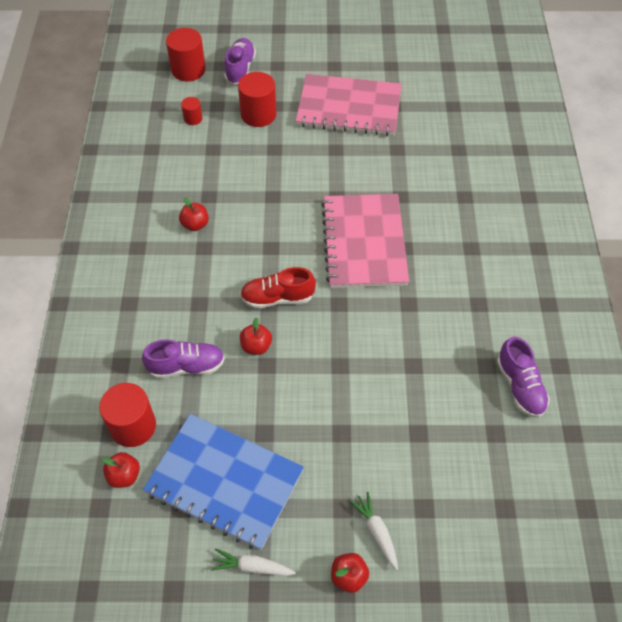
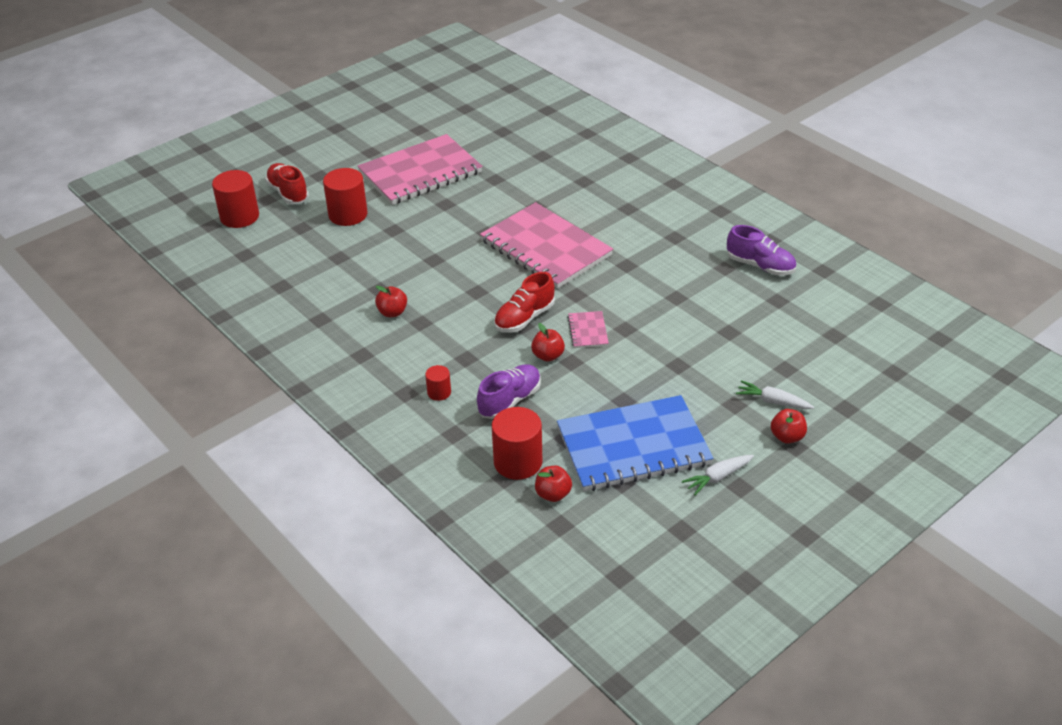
camera: 40 degrees left, 15 degrees down
(193, 118) = (291, 246): red cylinder -> red cylinder (439, 392)
(240, 69) = (288, 193): purple shoe -> red shoe
(310, 345) = (588, 331): none -> pink notebook

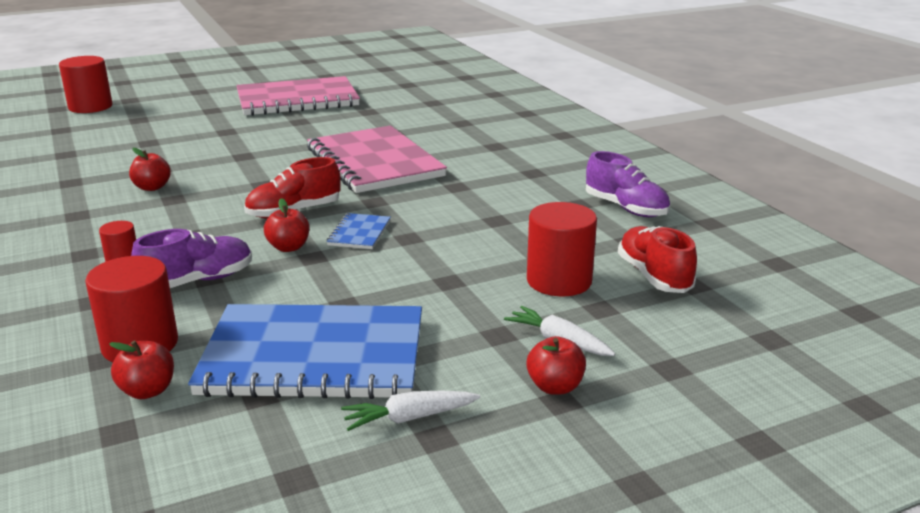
camera: 15 degrees right, 15 degrees down
(288, 193) = (155, 98): red shoe -> red shoe (654, 276)
(348, 215) = (194, 117): red cylinder -> red cylinder (559, 281)
(588, 331) = (359, 233): pink notebook -> blue notebook

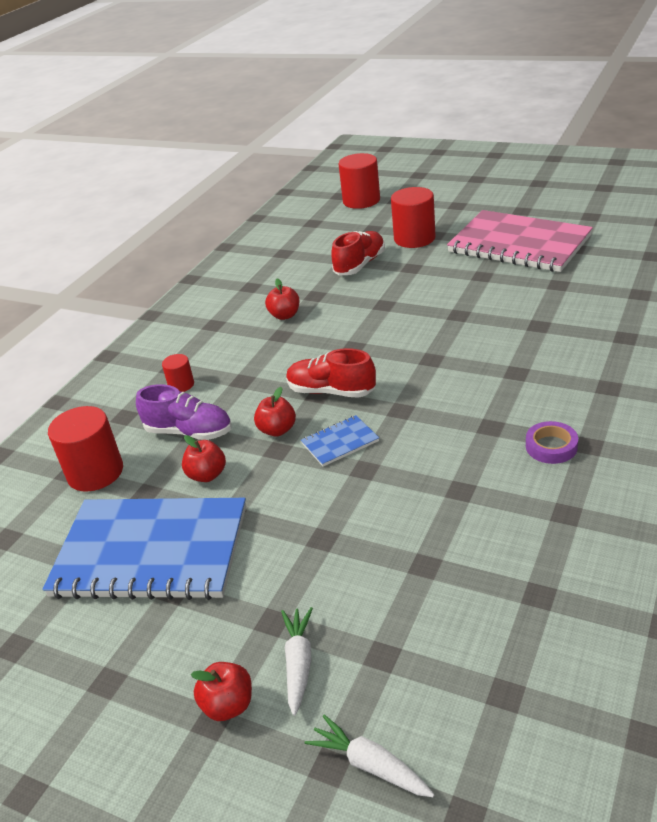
camera: 55 degrees right, 10 degrees up
(147, 391) = (52, 516): red apple -> red apple (207, 475)
(314, 356) = (151, 551): blue notebook -> blue notebook turned 45 degrees counterclockwise
(374, 162) = (467, 359): pink notebook -> none
(409, 418) = (118, 652): white carrot -> white carrot (370, 765)
(512, 181) = (551, 446): none -> purple tape
(559, 281) = (399, 598): red cylinder -> red cylinder (414, 238)
(626, 208) = (605, 549): purple shoe -> none
(654, 276) = (486, 655): red shoe -> red shoe (360, 265)

